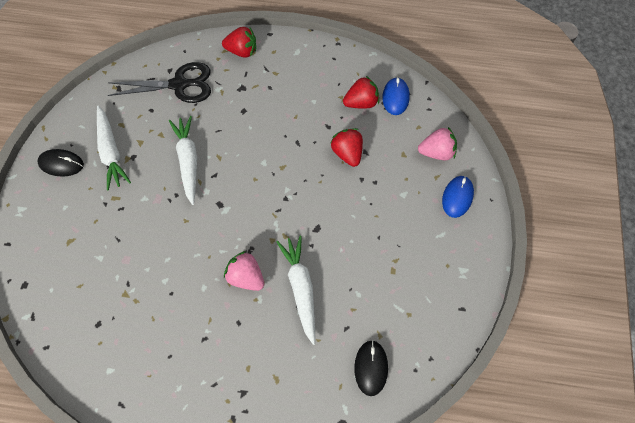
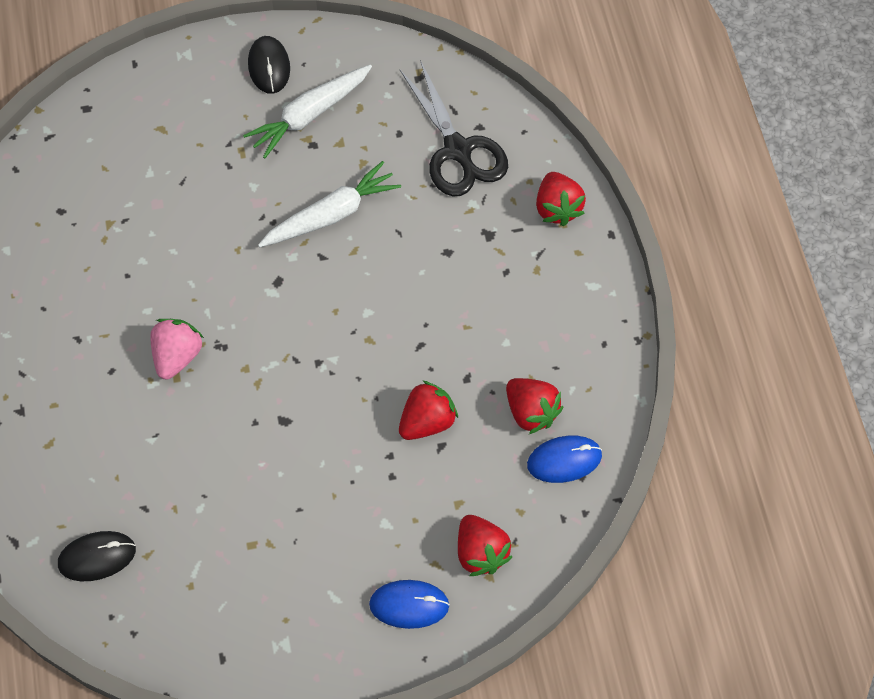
camera: 70 degrees right, 0 degrees up
(301, 289) = (183, 431): white carrot -> none
(436, 153) = (480, 552): pink strawberry -> red strawberry

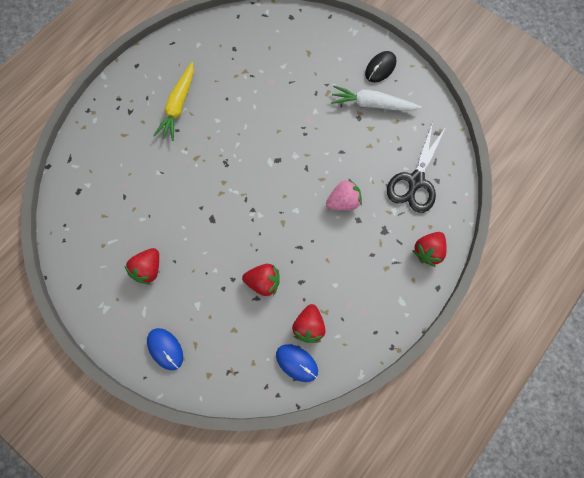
camera: 50 degrees right, 10 degrees up
(76, 342) = (178, 106): none -> yellow carrot
(97, 557) = (87, 196): black mouse -> none
(177, 356) = (205, 150): pink strawberry -> pink strawberry (343, 201)
(331, 215) = (331, 154): white carrot -> none
(480, 552) = (217, 361): red strawberry -> red strawberry (148, 269)

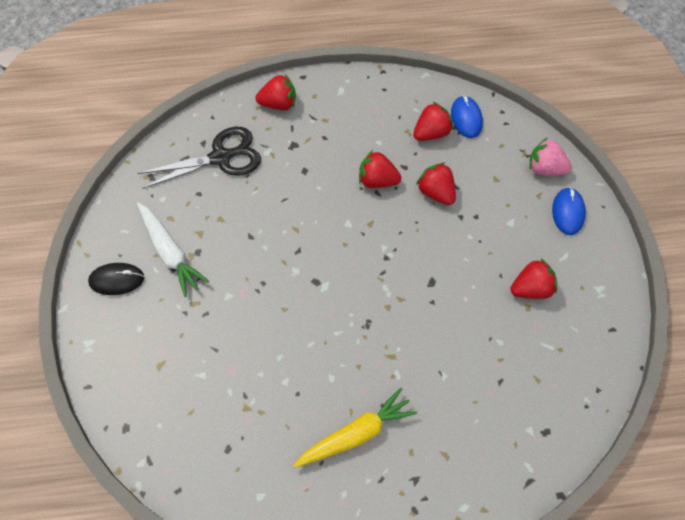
camera: 135 degrees left, 10 degrees down
(307, 255) = (377, 180): none -> red strawberry
(343, 201) = (299, 194): pink strawberry -> pink strawberry (545, 168)

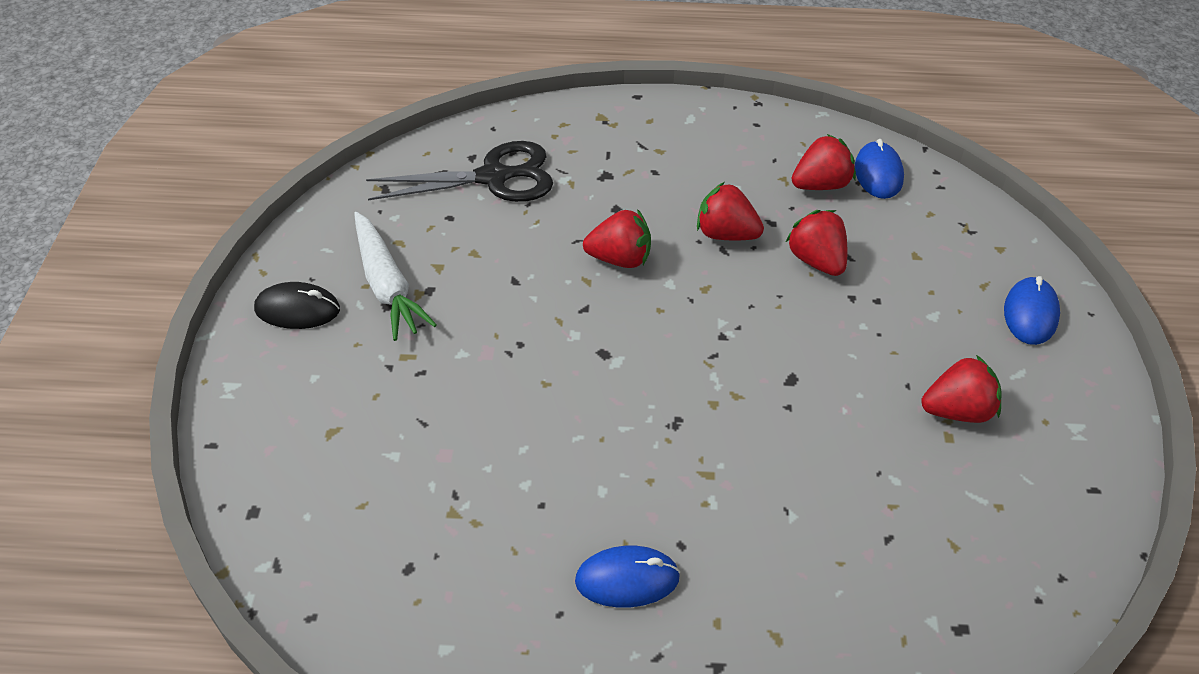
camera: 10 degrees right, 15 degrees down
(278, 103) = (594, 123): red strawberry -> red strawberry (620, 259)
(356, 434) = (627, 579): yellow carrot -> blue mouse
(545, 168) = (998, 251): pink strawberry -> none

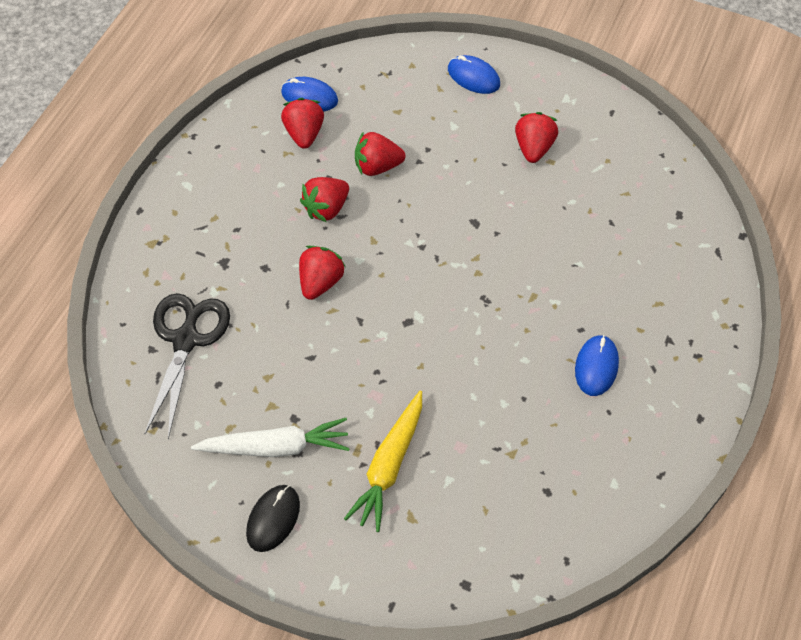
camera: 70 degrees left, 10 degrees up
(394, 391) = (389, 466): none -> yellow carrot

